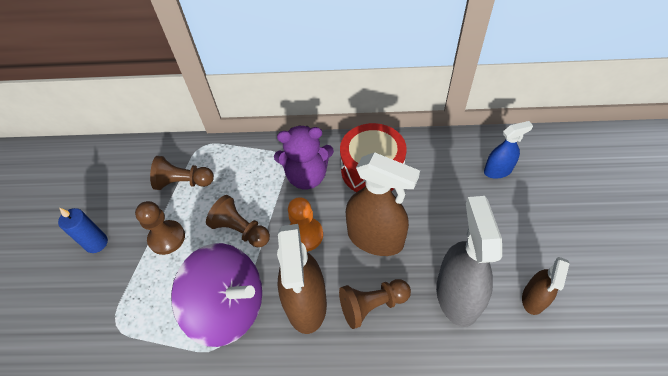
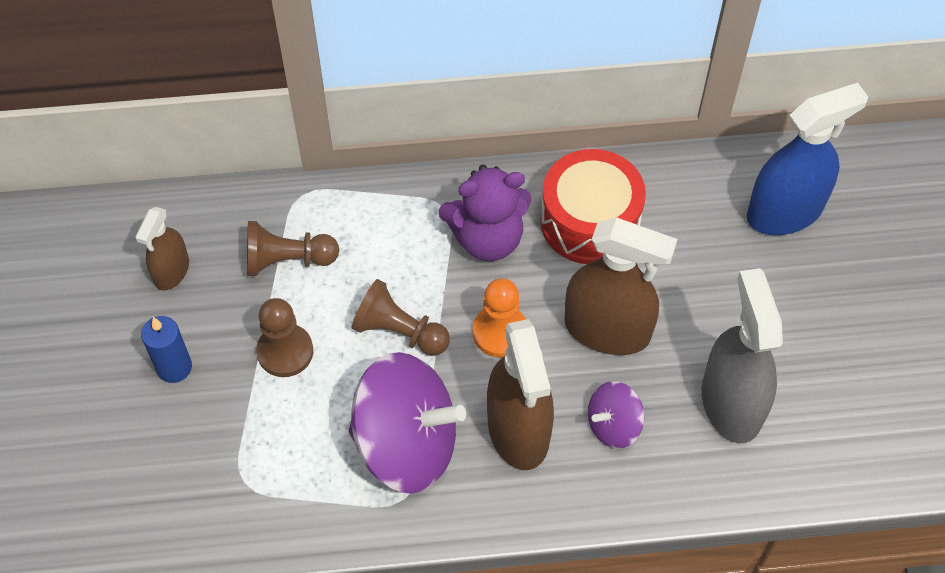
camera: 10 degrees left, 5 degrees up
(372, 305) = (613, 425): brown pawn -> purple spinning top
(497, 170) = (784, 212): blue spray bottle -> blue spray bottle, size x1.77
(534, 298) = (836, 399): brown spray bottle -> brown spray bottle (171, 271)

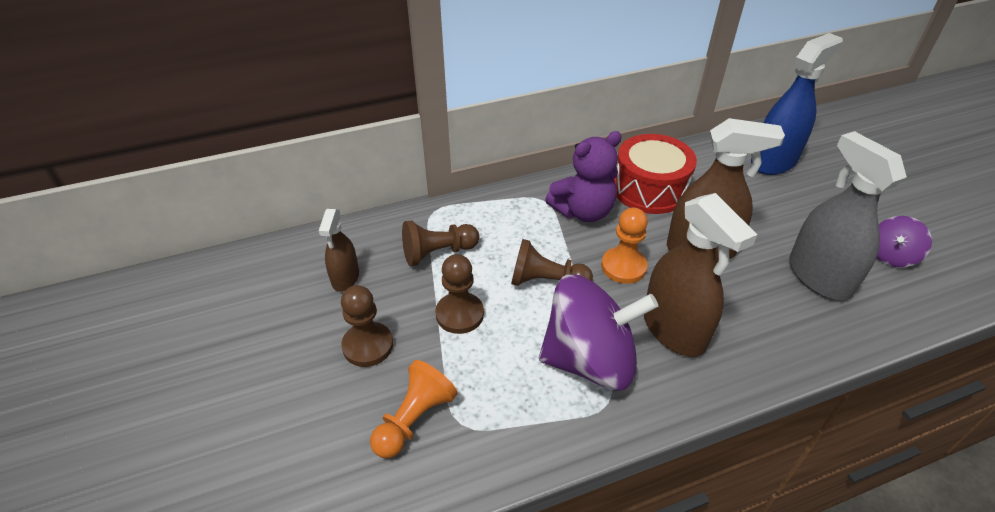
camera: 15 degrees left, 15 degrees down
(174, 367) = (368, 346): blue candle -> brown pawn
(199, 465) = (414, 419): none -> orange pawn
(613, 425) = (744, 310): purple spinning top -> purple spinning top (891, 256)

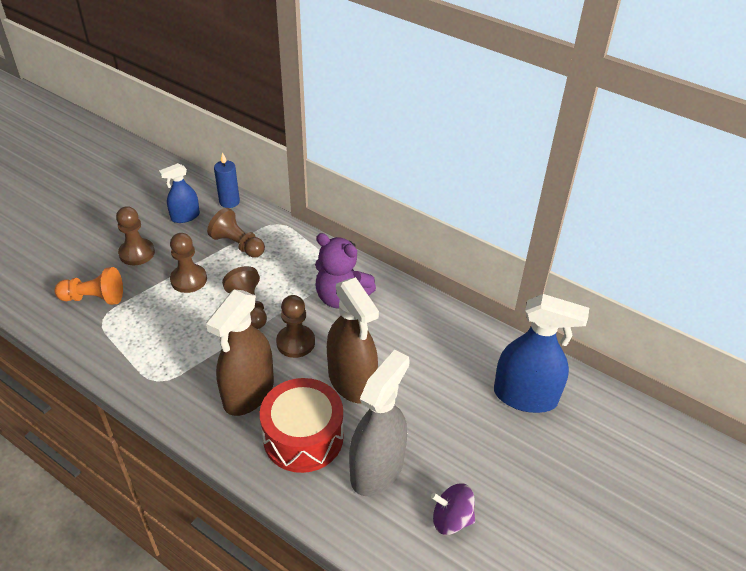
camera: 55 degrees right, 0 degrees up
(345, 278) = (185, 216): brown spray bottle -> blue spray bottle
(359, 233) = (229, 202): none -> blue candle
(590, 360) = (189, 358): purple spinning top -> none
(623, 267) = (295, 342): orange pawn -> brown pawn
(649, 189) = (404, 325): red drum -> red drum (303, 437)

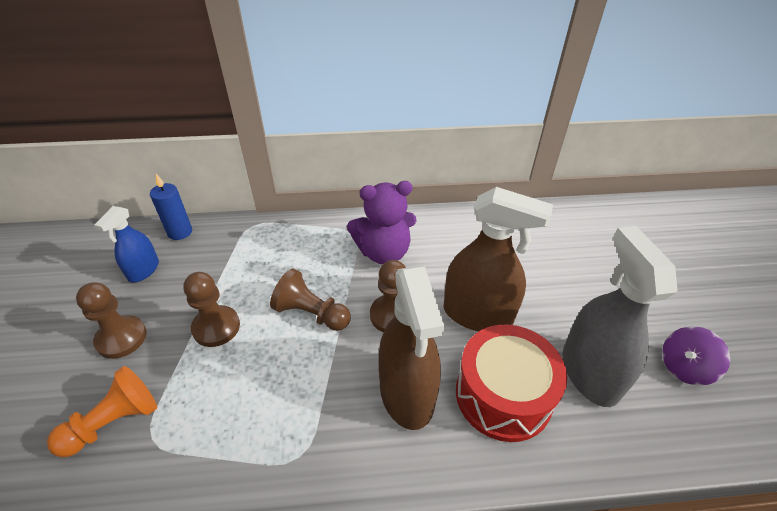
camera: 40 degrees left, 0 degrees up
(238, 244) = (233, 264): brown pawn -> none
(525, 396) = (598, 239): blue spray bottle -> none

